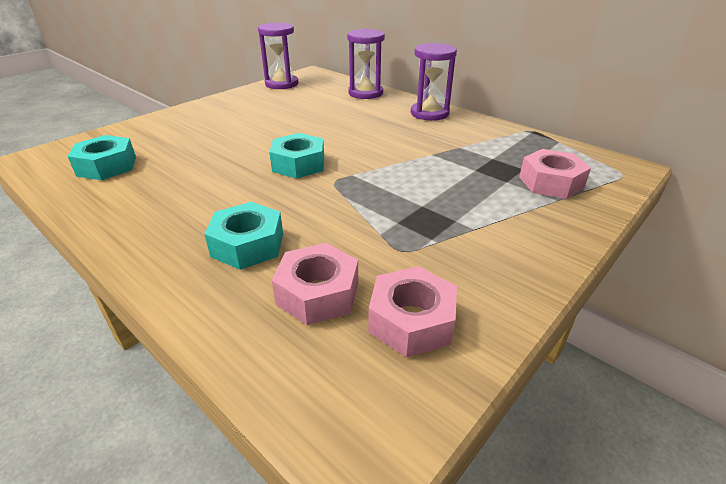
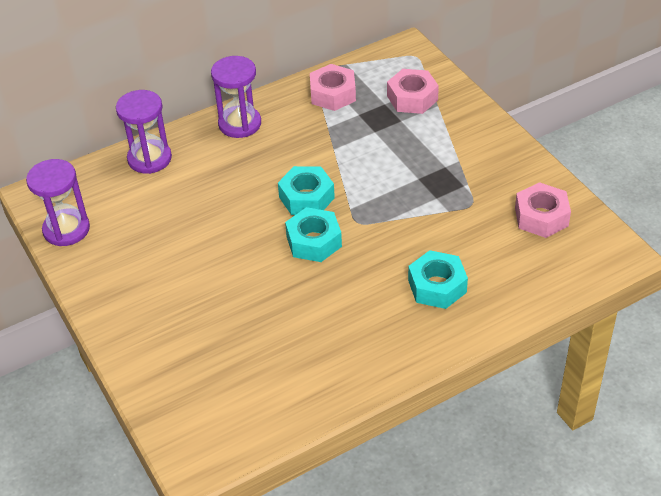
camera: 70 degrees left, 10 degrees up
(107, 166) = (251, 392): turquoise nut -> turquoise nut (306, 197)
(318, 293) = (504, 254): pink nut -> pink nut (333, 94)

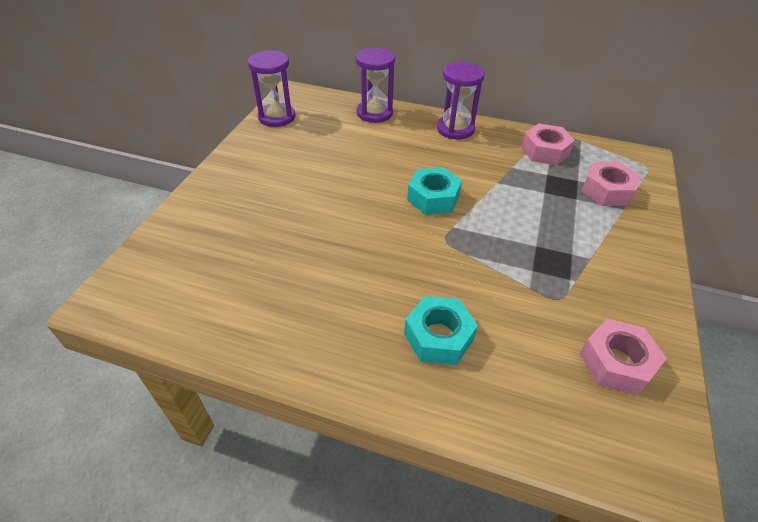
camera: 45 degrees right, 0 degrees up
(314, 241) = (396, 228): turquoise nut -> none

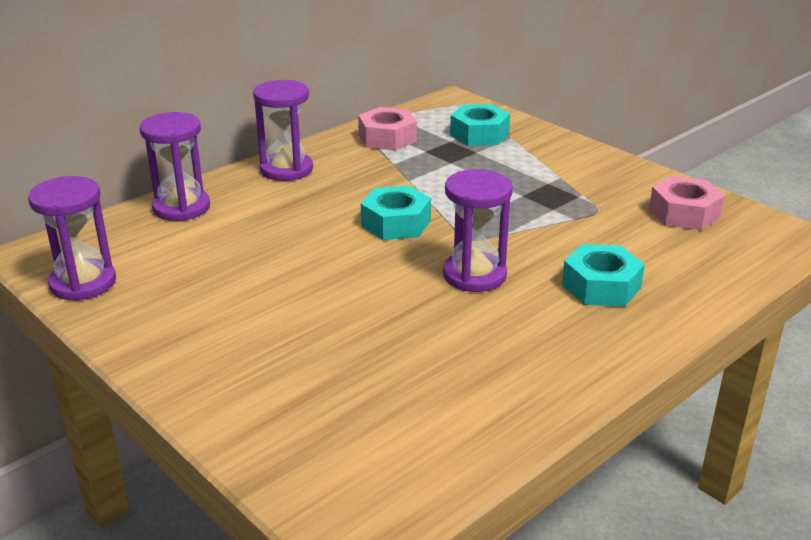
camera: 60 degrees left, 15 degrees down
(398, 258) = (474, 275): none -> purple hourglass
(607, 190) = (479, 134): pink nut -> turquoise nut

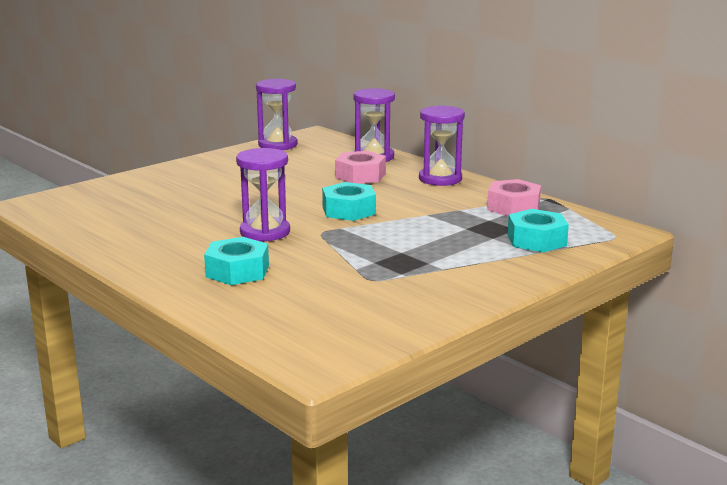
camera: 90 degrees right, 10 degrees down
(684, 213) = (366, 316): pink nut -> pink nut (360, 176)

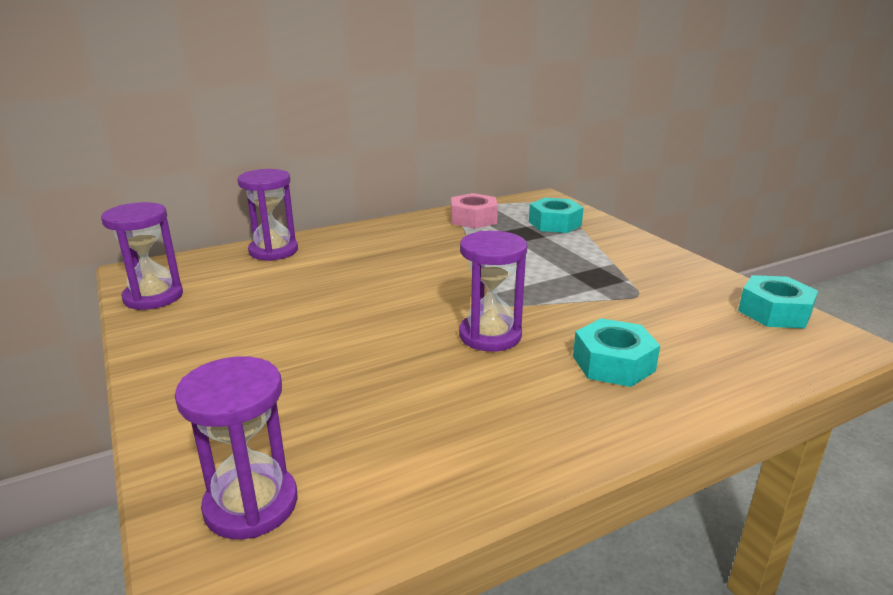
camera: 75 degrees left, 5 degrees up
(349, 210) = (442, 283): turquoise nut -> turquoise nut (774, 312)
(360, 176) = (332, 265): pink nut -> none
(440, 179) = (376, 233): purple hourglass -> purple hourglass (251, 504)

